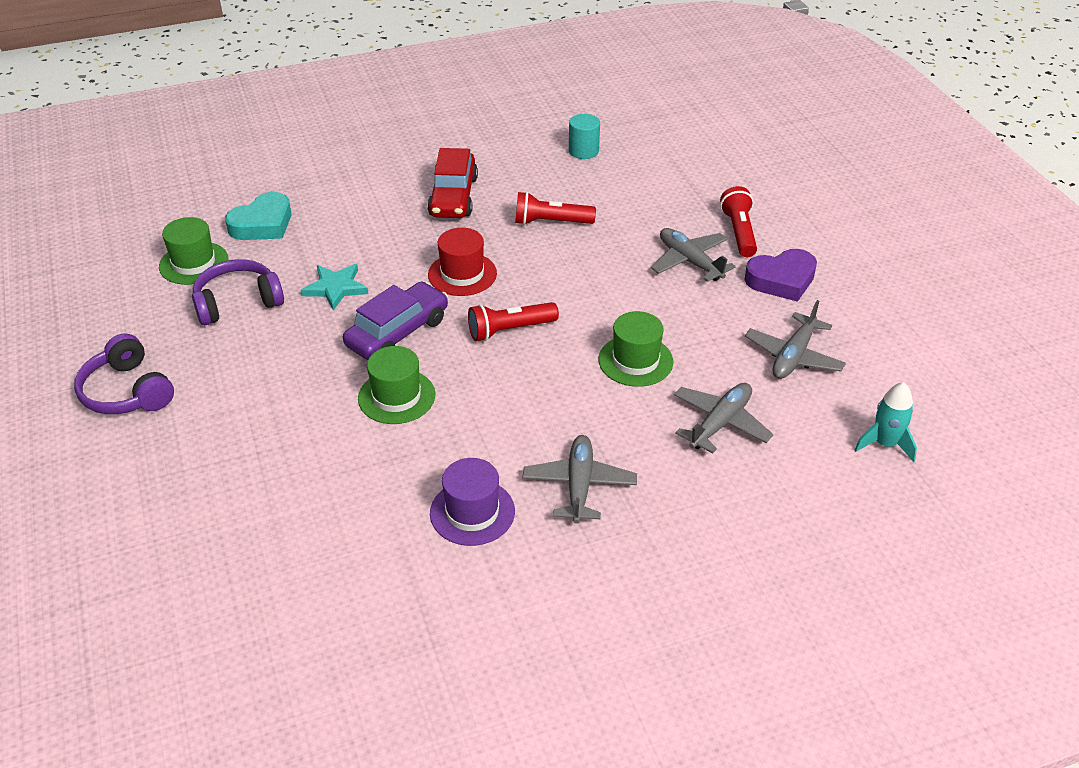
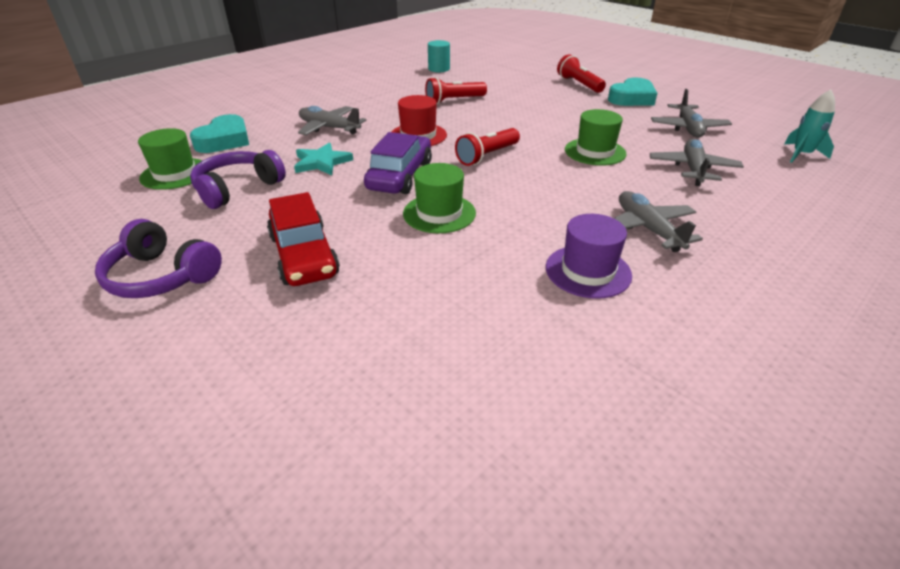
camera: 25 degrees left, 5 degrees down
(453, 197) = (370, 101): red car -> red car (304, 255)
(690, 261) = (567, 101): grey plane -> grey plane (329, 128)
(781, 280) = (632, 98): purple heart -> turquoise heart

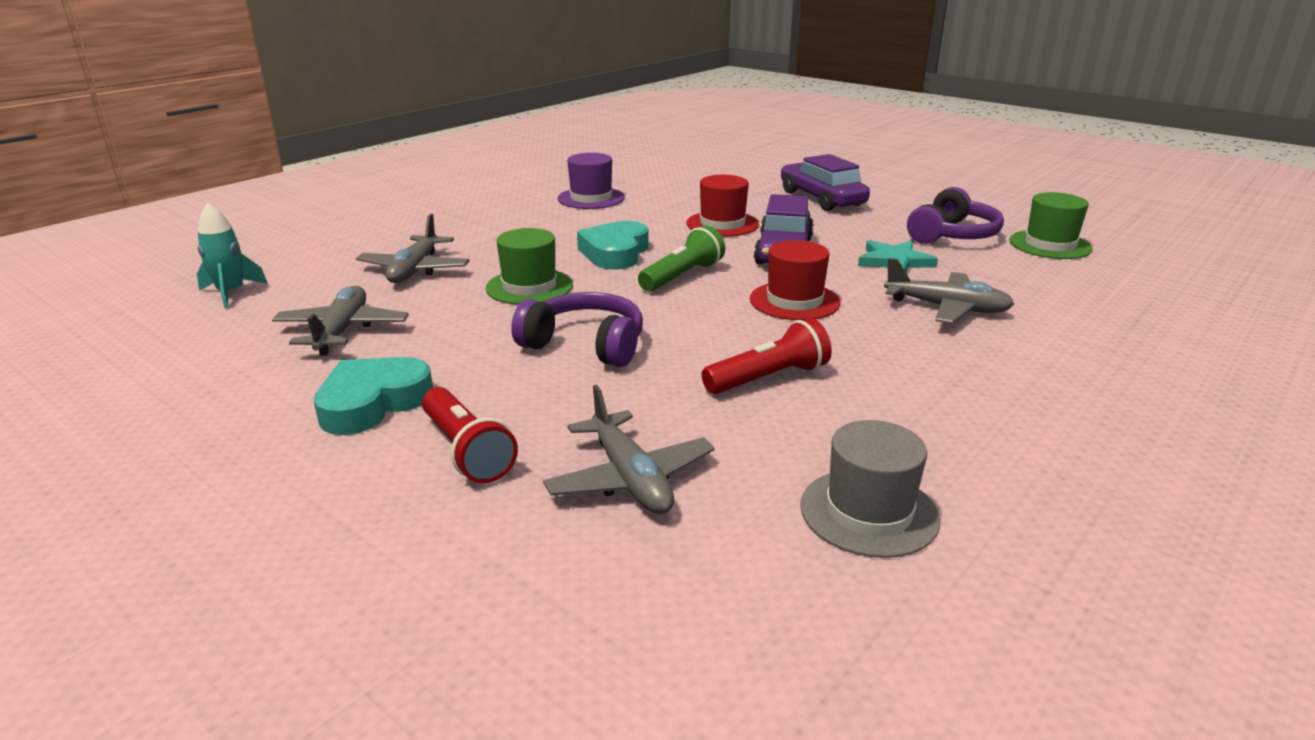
camera: 175 degrees right, 10 degrees down
(161, 276) = (914, 187): purple headphones -> purple headphones (585, 345)
(224, 140) = (1071, 283): turquoise heart -> turquoise heart (615, 253)
(304, 255) = (822, 198): red car -> purple car
(439, 69) = (869, 512): turquoise cylinder -> grey hat
(439, 213) = (722, 224): green hat -> red hat
(487, 156) = (682, 276): red flashlight -> green flashlight
(648, 229) = (522, 220): grey plane -> grey plane (630, 478)

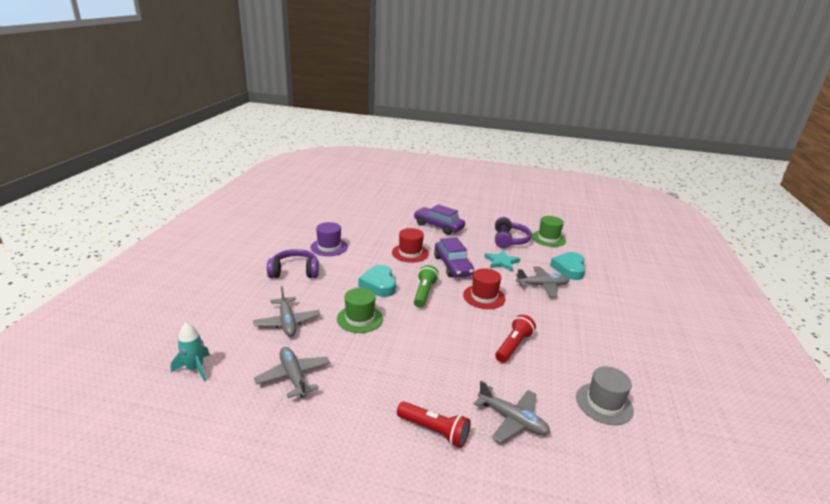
camera: 30 degrees left, 0 degrees up
(373, 403) = (361, 418): turquoise heart -> turquoise heart (569, 269)
(585, 345) = (423, 349): purple headphones -> purple headphones (294, 272)

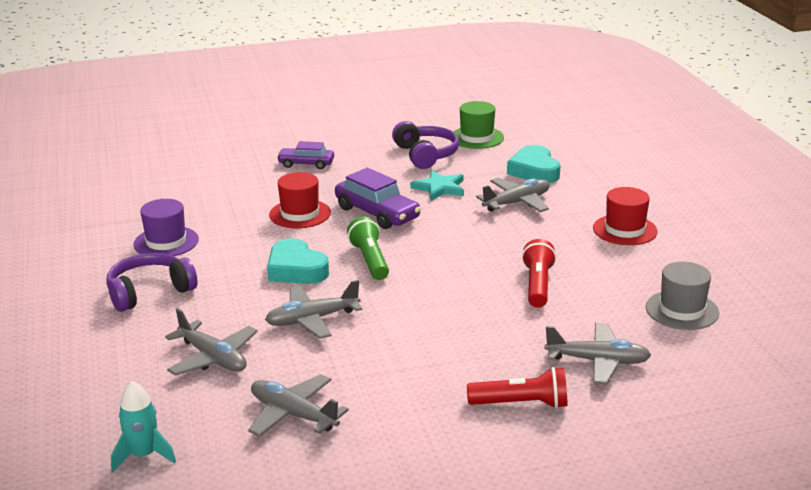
camera: 25 degrees left, 0 degrees up
(360, 318) = (312, 320): green hat -> grey plane
(438, 226) = (306, 164): purple car -> purple car, size x0.63
(484, 297) = (454, 240): red hat -> red hat (625, 230)

